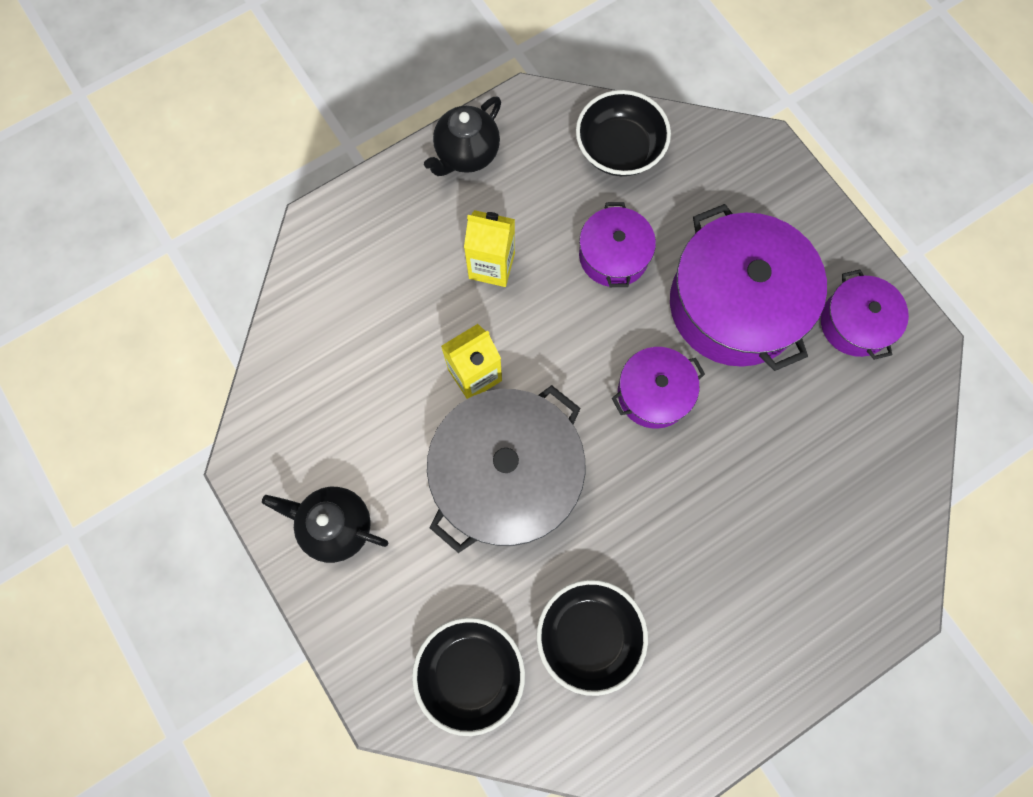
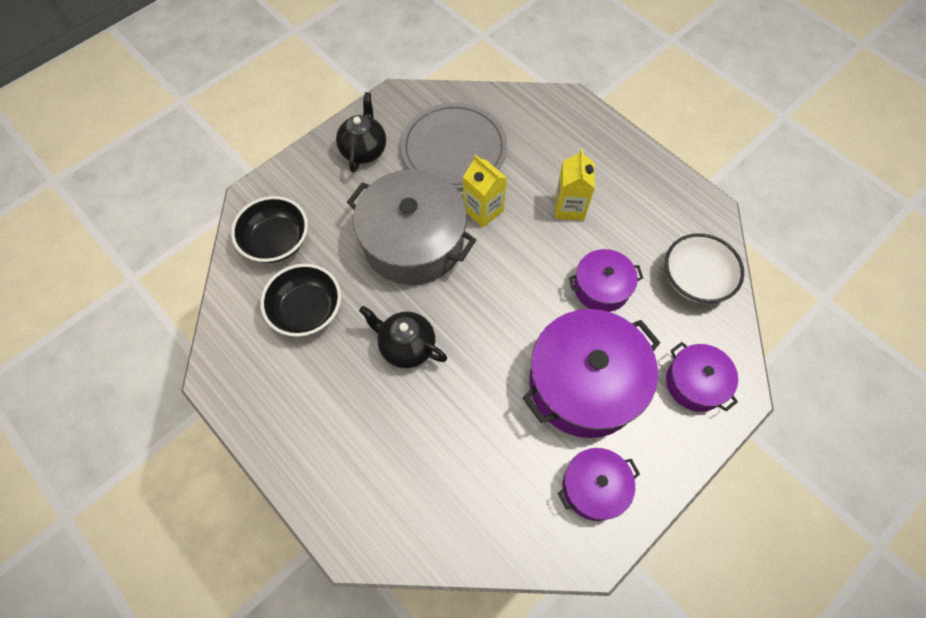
camera: 80 degrees right, 10 degrees down
(364, 396) = (454, 149): none -> grey plate
(466, 154) = (653, 177): black teapot -> black teapot (406, 346)
(619, 149) = (695, 279): black bowl -> white bowl
(653, 393) = (494, 331): purple pot -> purple pot (695, 383)

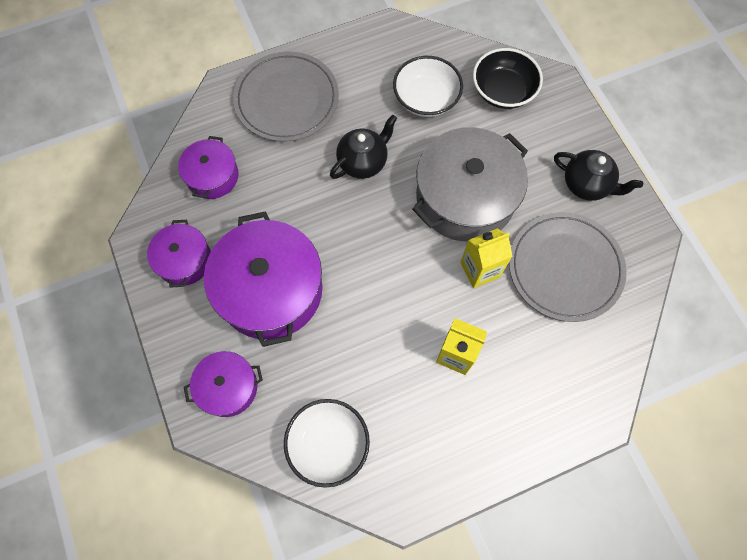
camera: 110 degrees right, 5 degrees up
(306, 310) = (426, 99): black bowl -> white bowl
(351, 460) = (287, 99): none -> grey plate
(601, 287) = (355, 346): purple pot -> purple pot (212, 176)

